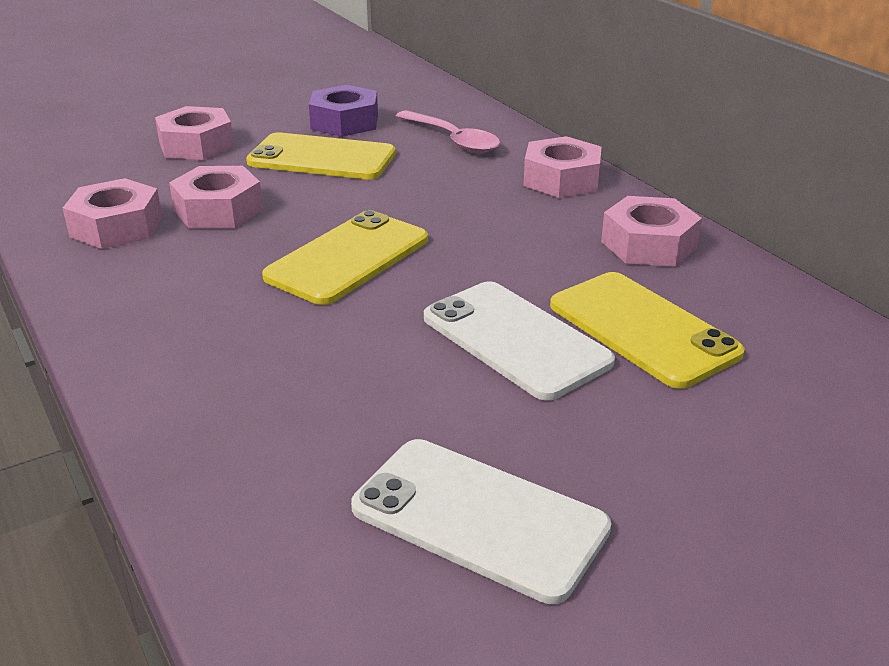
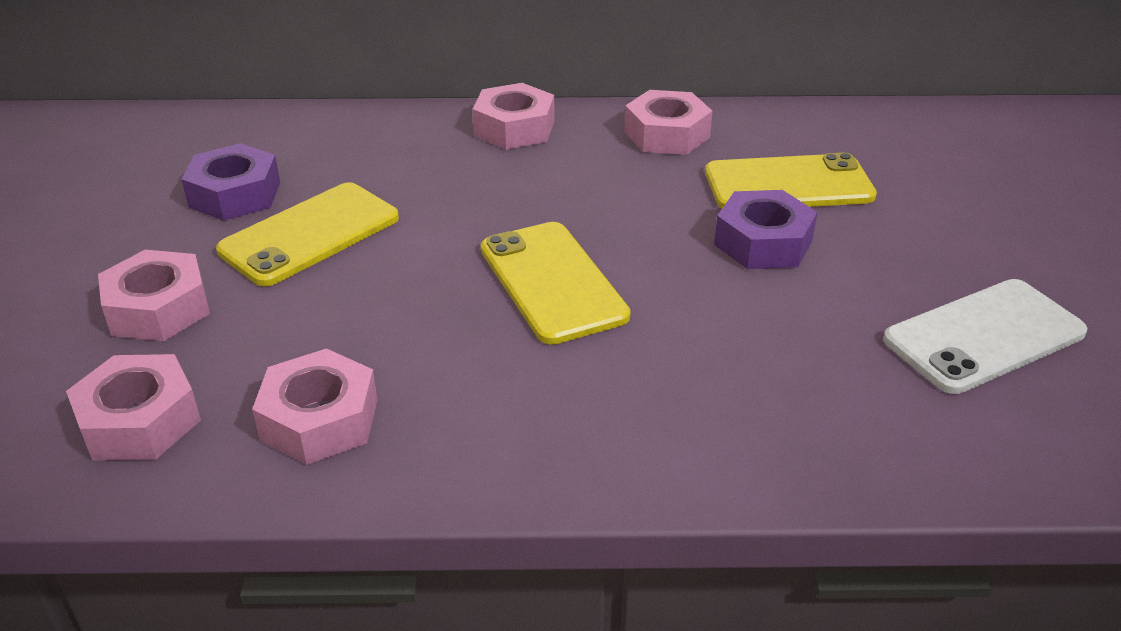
camera: 60 degrees left, 5 degrees up
(218, 210) = (359, 335): pink nut -> pink nut (139, 421)
(453, 140) = (366, 150): pink spoon -> none
(515, 340) = (763, 243): white phone -> purple nut

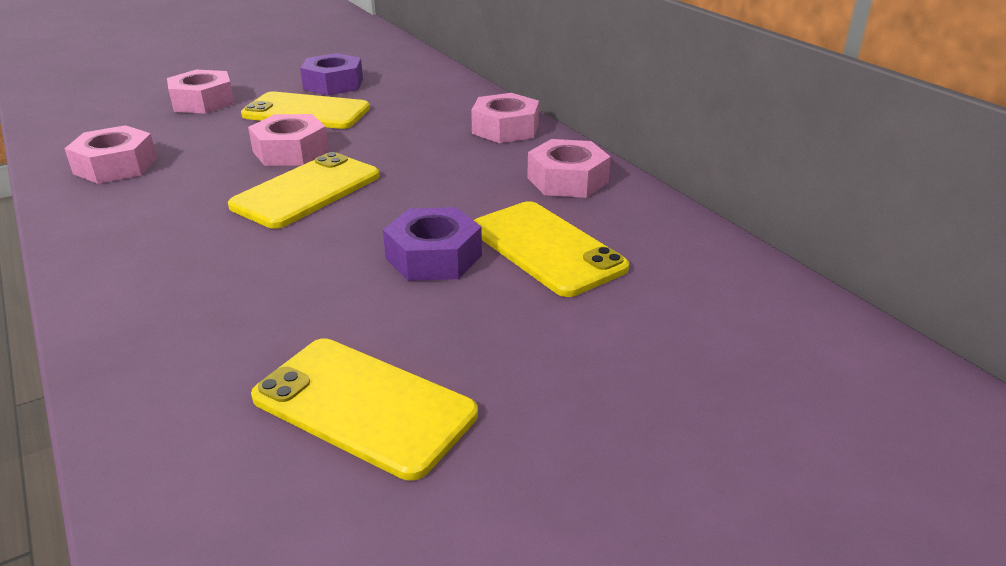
camera: 60 degrees right, 5 degrees down
(139, 421) = (99, 127): pink nut -> pink nut (290, 151)
(984, 336) = (363, 406): white phone -> yellow phone

